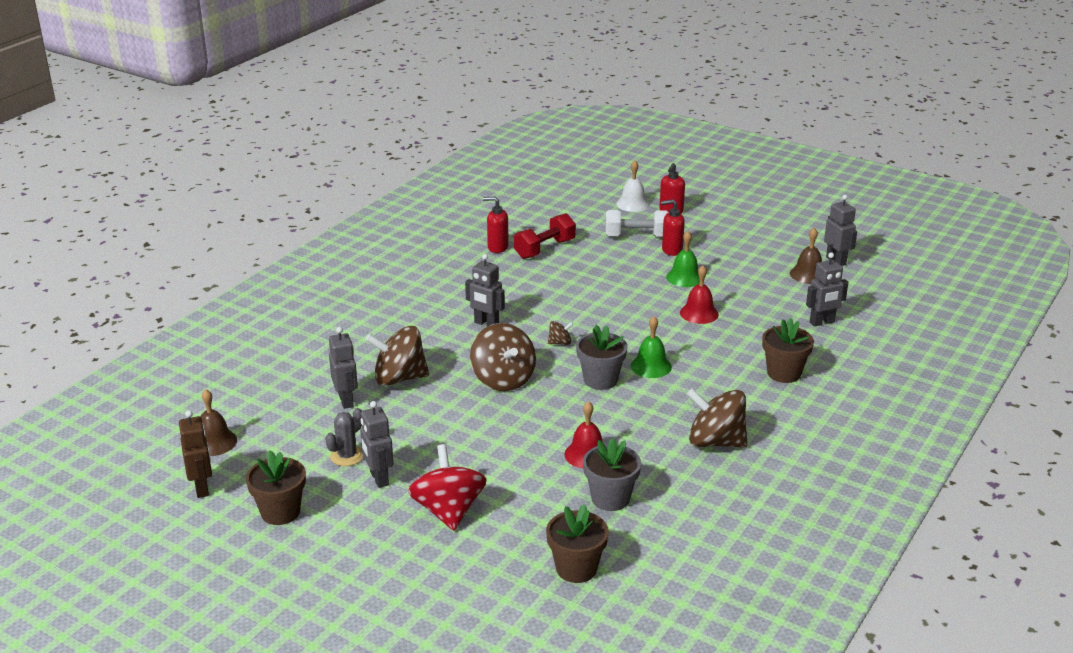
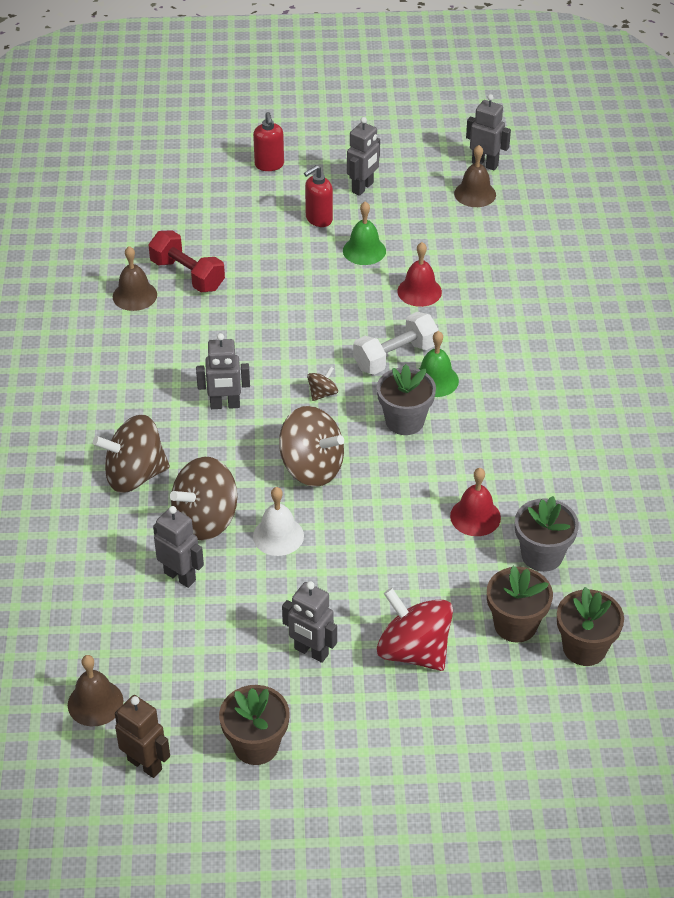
camera: 35 degrees left, 15 degrees up
(347, 456) = (252, 643): grey cactus -> none
(497, 247) = (134, 295): red soap dispenser -> brown bell
(545, 249) = (187, 275): red dumbbell -> red dumbbell turned 60 degrees counterclockwise
(633, 204) = (220, 171): white bell -> white bell (278, 536)
(636, 236) = (266, 215): white dumbbell -> white dumbbell (395, 357)
(715, 442) = (572, 441): brown spinning top -> brown spinning top (135, 475)
(784, 373) = (559, 329): brown flower pot -> brown flower pot (515, 625)
(822, 322) = (539, 250): grey robot -> grey robot (363, 187)

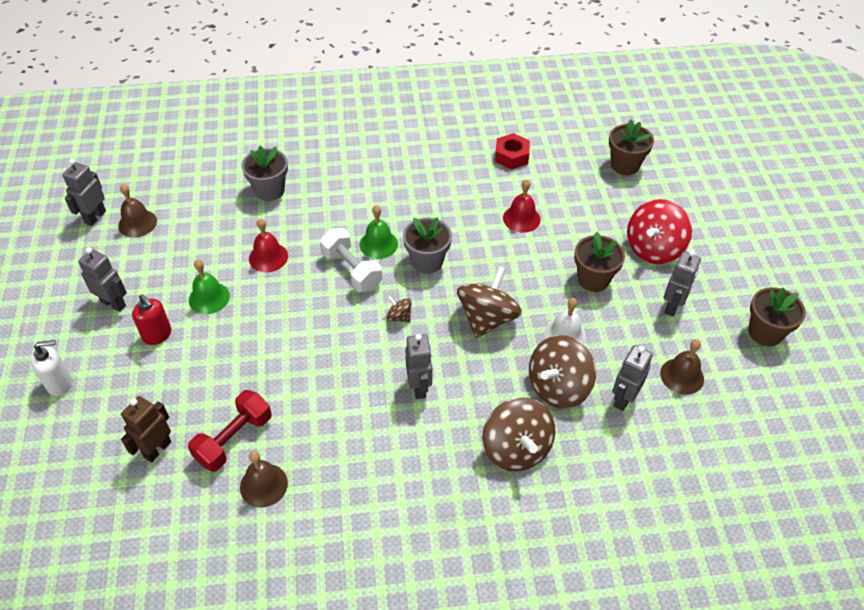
camera: 95 degrees left, 5 degrees up
(95, 703) = (767, 443): brown bell -> brown bell (682, 376)
(145, 764) = (808, 400): brown robot -> brown robot (157, 449)
(206, 520) = (558, 387): brown spinning top -> brown spinning top turned 90 degrees clockwise
(269, 165) = (60, 383): red soap dispenser -> white soap dispenser
(515, 625) = (615, 197): brown flower pot -> brown flower pot (593, 279)
(542, 555) = (550, 184): grey flower pot -> grey flower pot (269, 190)
(598, 519) = (511, 156): none -> red nut

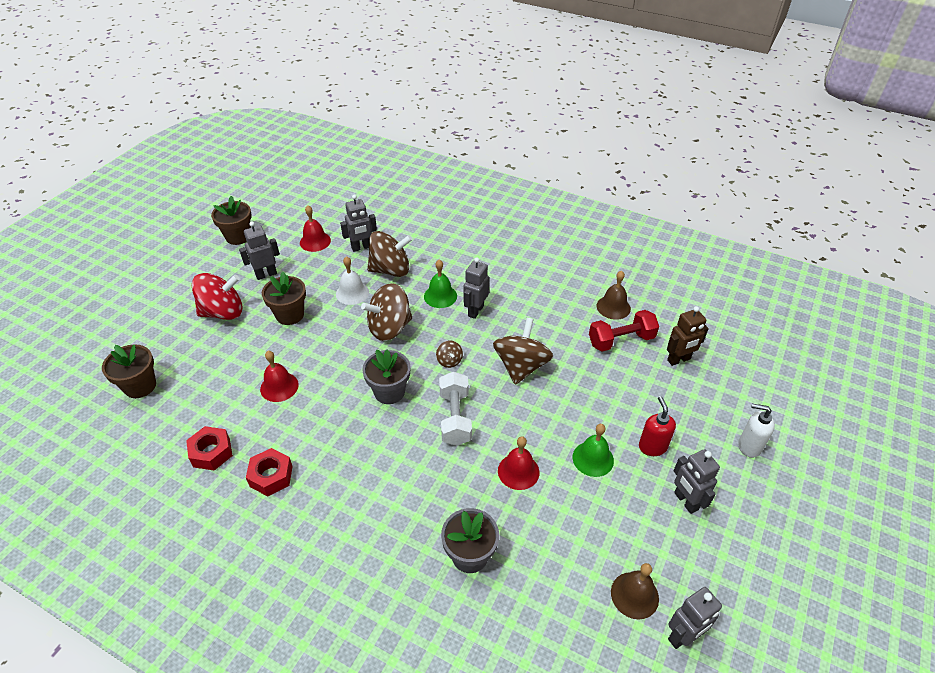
camera: 145 degrees left, 5 degrees down
(378, 244) = (413, 429): green bell -> green bell (440, 296)
(452, 165) = (271, 476): none -> red nut
(516, 449) = (448, 255): brown spinning top -> brown spinning top (521, 366)
(682, 376) = (315, 241): brown bell -> red bell

